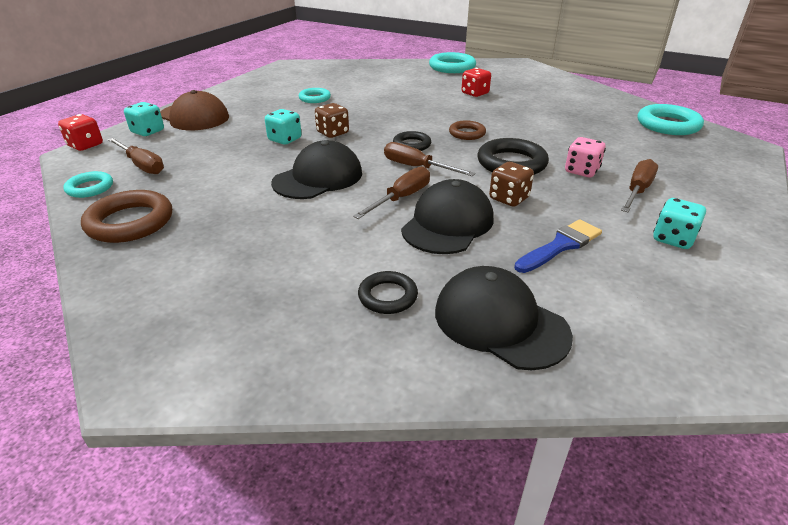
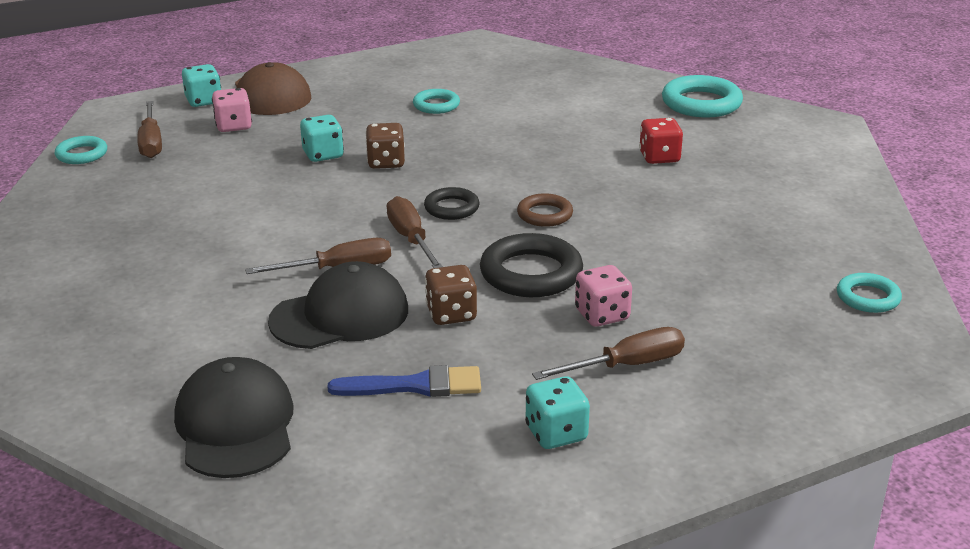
camera: 35 degrees right, 5 degrees down
(85, 145) = (131, 101): red dice -> none
(130, 222) = (72, 203): brown ring -> none
(194, 140) = (233, 126): none -> pink dice
(318, 178) = (291, 215): black cap -> none
(387, 296) = (179, 360): black ring -> none
(668, 125) = (868, 297): turquoise ring -> turquoise ring, size x0.59

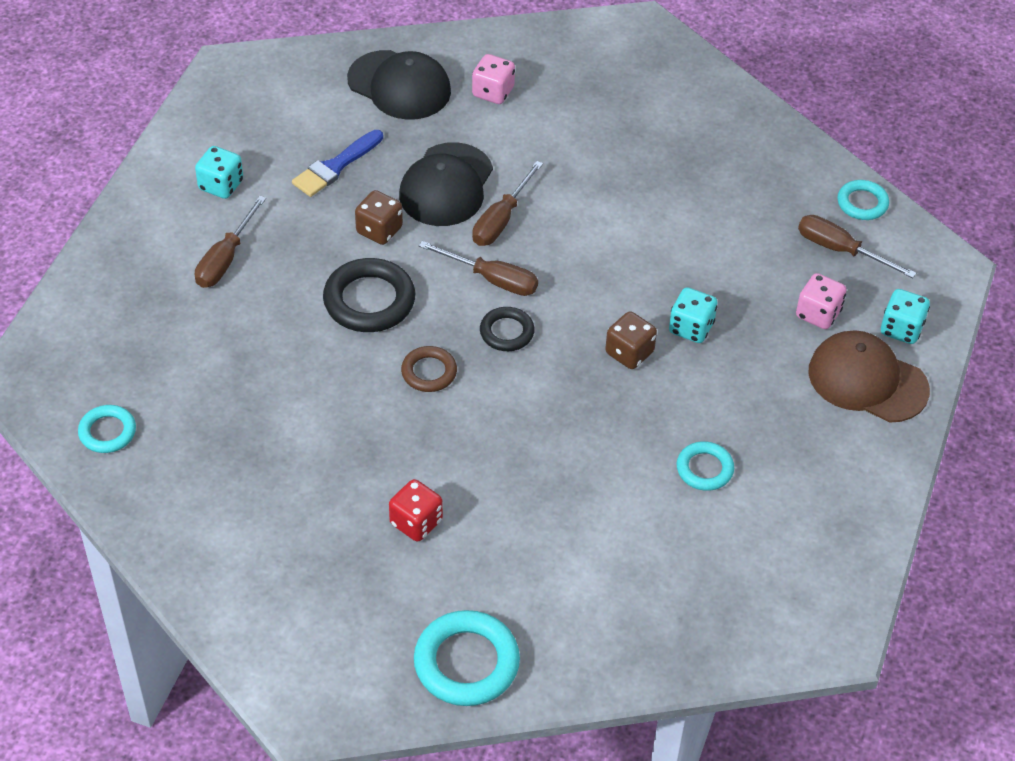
camera: 135 degrees right, 20 degrees up
(602, 315) = (281, 292): pink dice -> pink dice (493, 92)

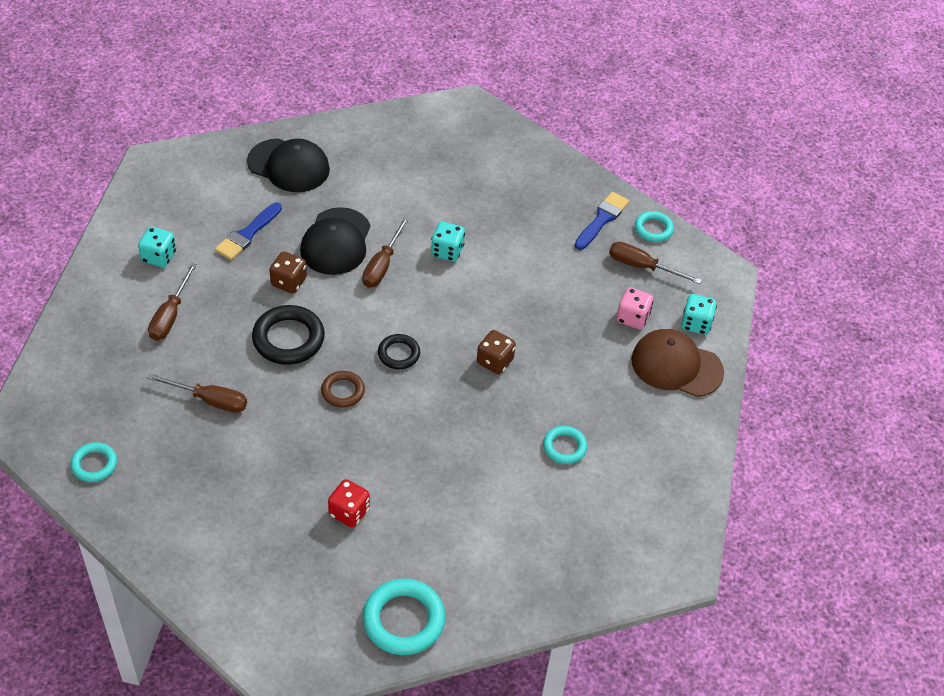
camera: 10 degrees left, 0 degrees up
(492, 279) = (382, 313): brown screwdriver -> brown screwdriver (210, 400)
(493, 92) = (362, 165): pink dice -> none
(691, 328) = (539, 337): turquoise dice -> turquoise dice (447, 251)
(795, 185) = (602, 219): none -> blue brush

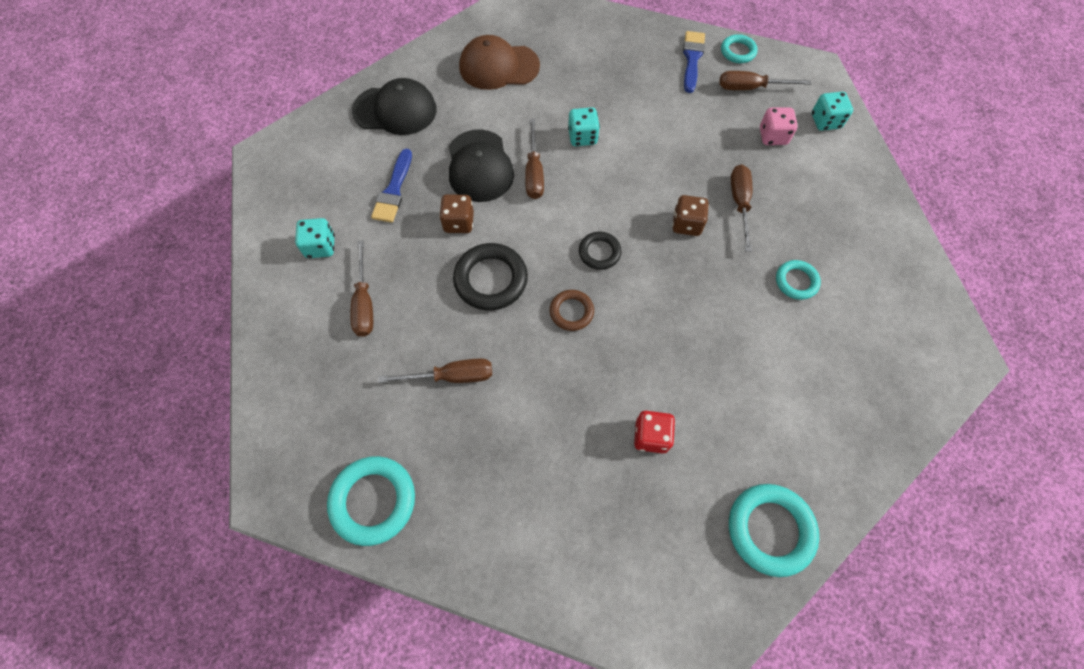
camera: 20 degrees left, 15 degrees up
(94, 464) = (373, 501): turquoise ring -> turquoise ring, size x1.70
(558, 363) = (739, 203): none -> brown screwdriver
(676, 366) = (835, 165): brown cap -> brown cap (499, 66)

